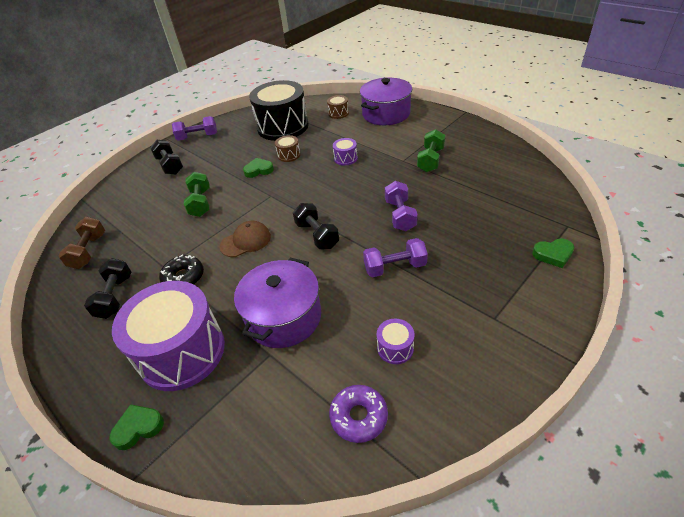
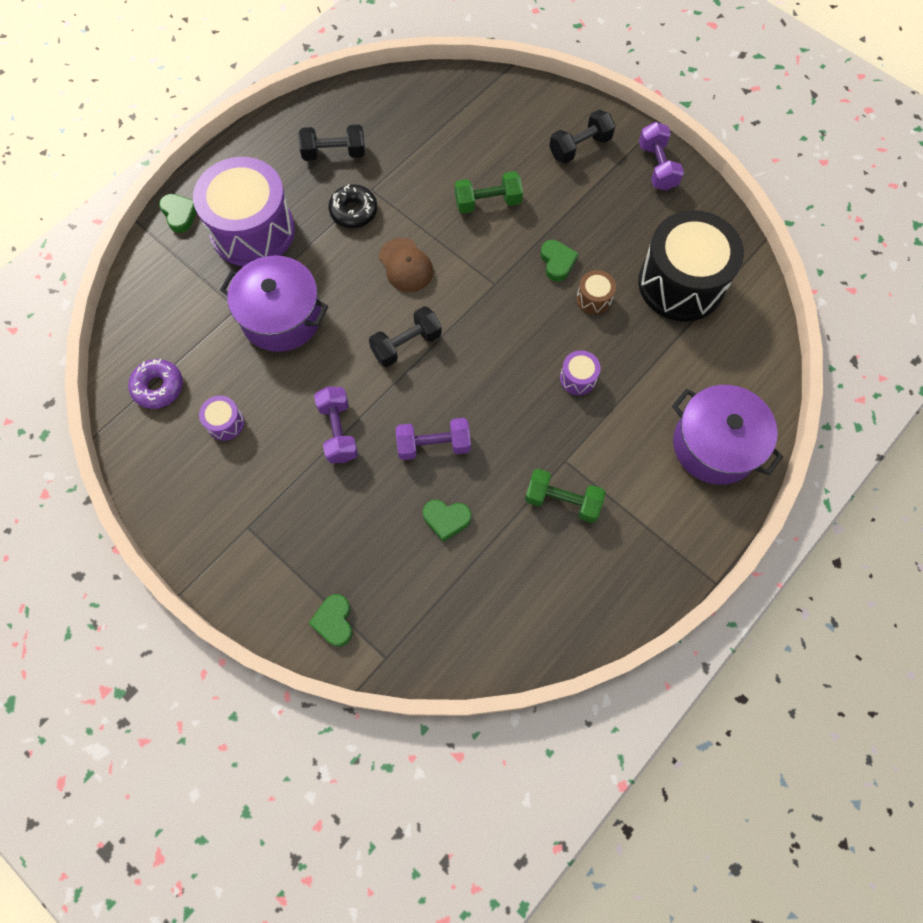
camera: 85 degrees right, 25 degrees up
(89, 251) = (409, 106): brown dumbbell -> none
(338, 113) = (721, 367): brown drum -> none
(455, 205) = (446, 519): none -> green heart

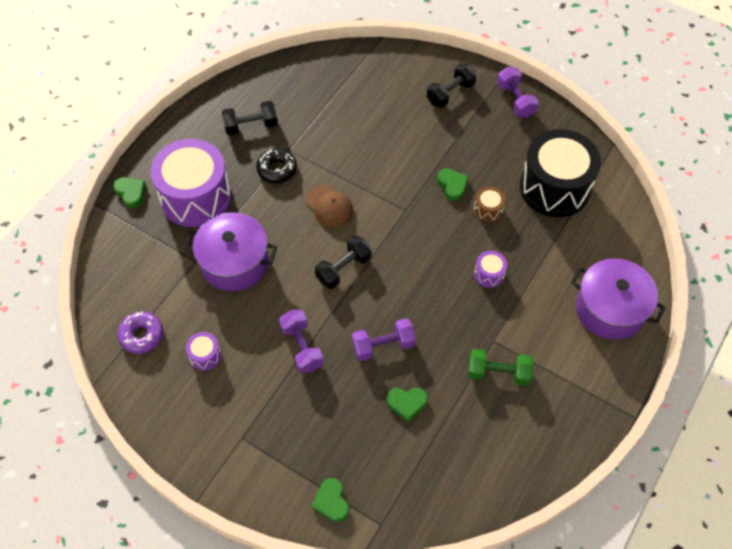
camera: 10 degrees left, 10 degrees down
(488, 202) = (385, 147): green dumbbell -> none

